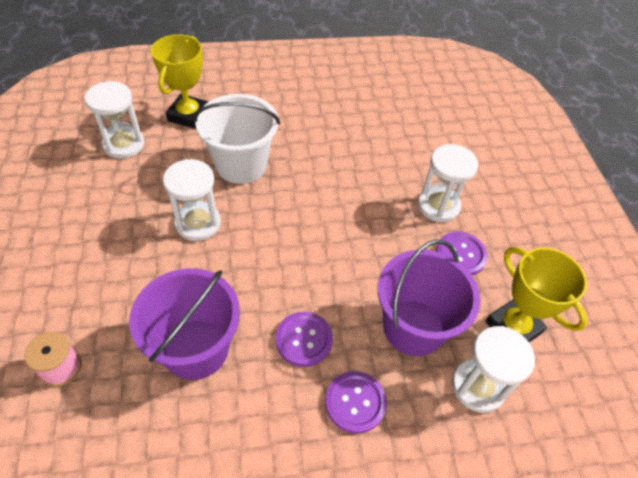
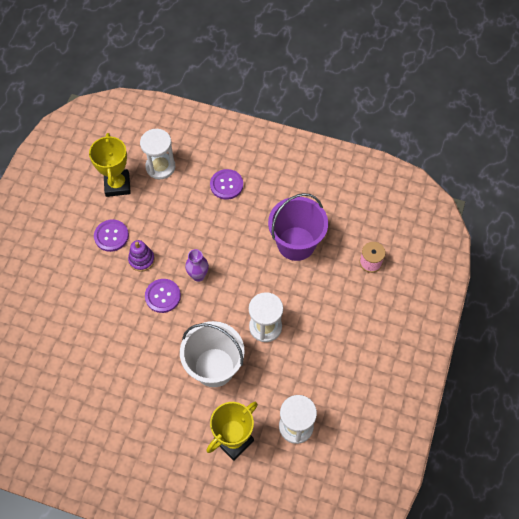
camera: 150 degrees left, 10 degrees up
(304, 339) = (235, 225): purple button -> purple button (163, 296)
(316, 249) = (198, 276): none -> purple vase
(400, 241) = (141, 260): none -> purple stacking toy
(413, 327) = (172, 207): purple bucket -> none
(438, 206) = (97, 275): white hourglass -> none

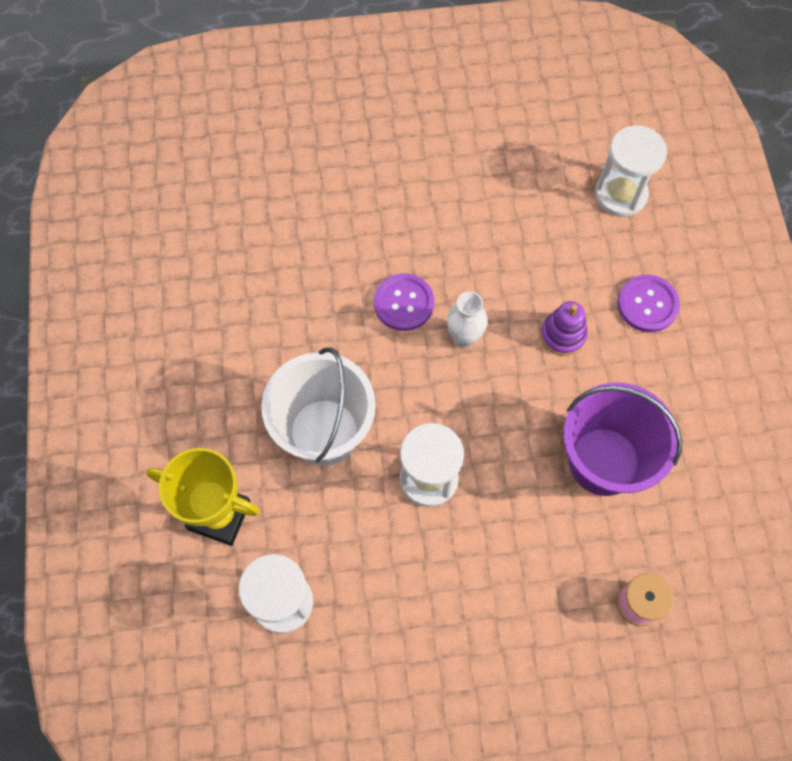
camera: 65 degrees right, 5 degrees up
(111, 236) = (464, 186): purple button -> none
(117, 185) = (553, 152): yellow trophy -> none
(141, 260) = (447, 245): purple stacking toy -> purple stacking toy (563, 335)
(198, 276) = (464, 337): purple vase -> white vase

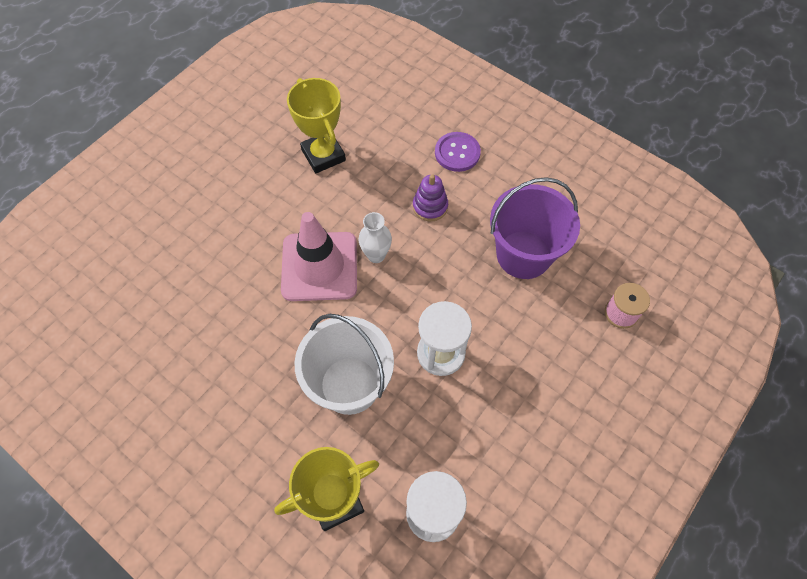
camera: 45 degrees left, 5 degrees down
(404, 303) = (319, 266): purple button -> pink traffic cone
(513, 198) = (323, 155): none -> yellow trophy
(620, 194) = (381, 107): white hourglass -> none

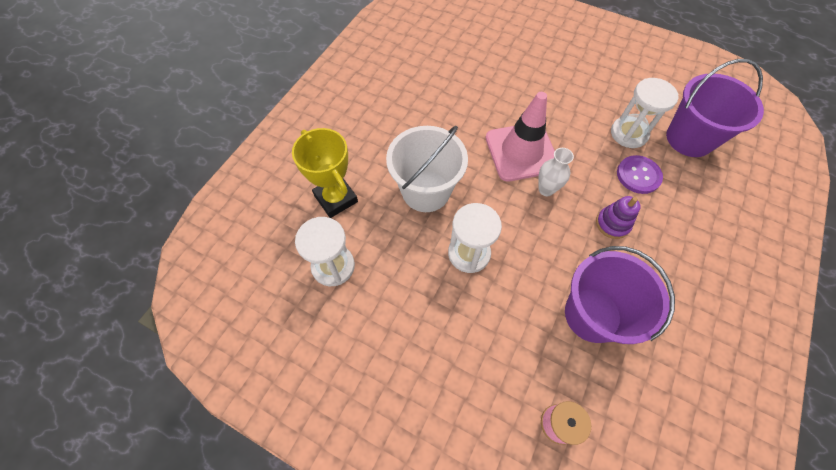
camera: 80 degrees right, 0 degrees up
(323, 155) = (629, 134): yellow trophy -> white hourglass
(344, 106) = (689, 138): none -> purple bucket
(457, 153) = (684, 239): purple button -> purple button (638, 175)

